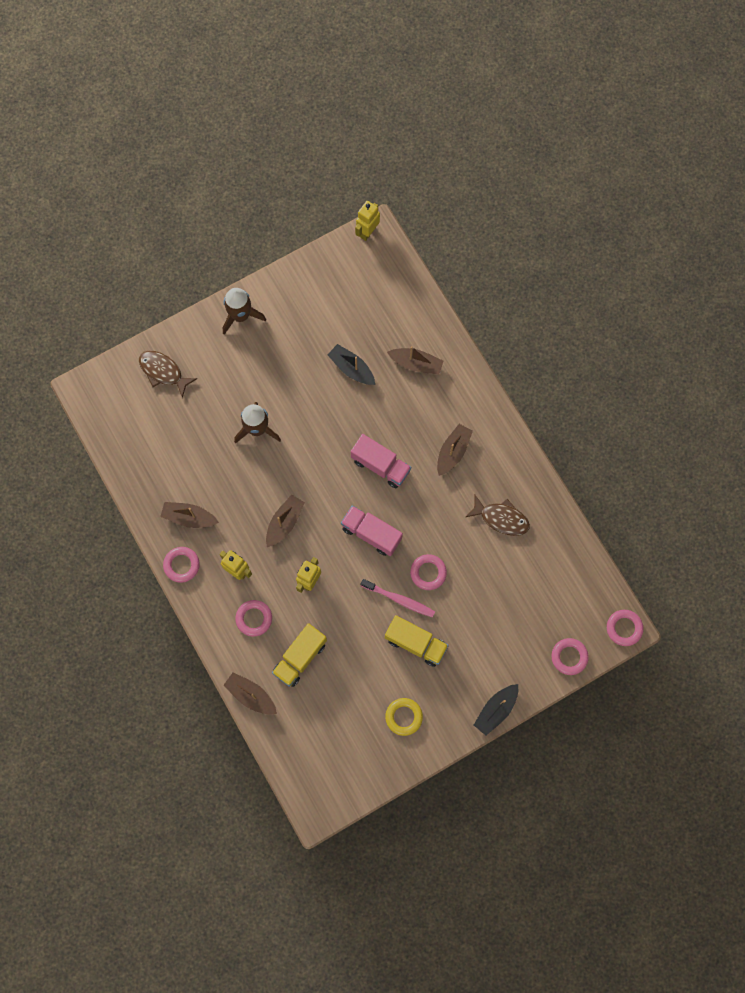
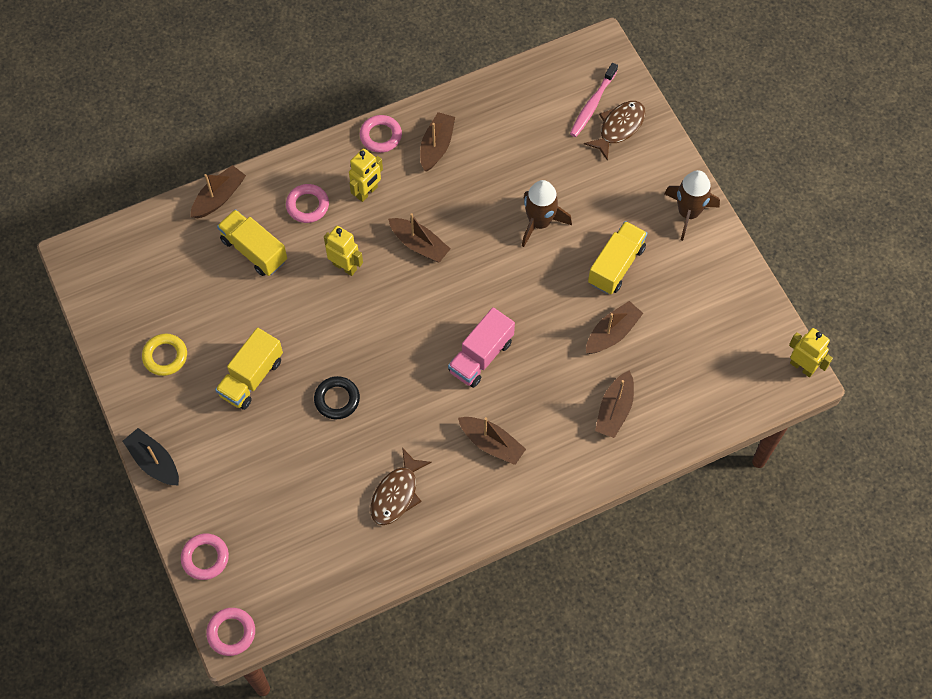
camera: 95 degrees right, 10 degrees down
(292, 368) = (616, 265): none -> yellow truck
(351, 368) = (612, 333): black boat -> brown boat
(371, 533) = (394, 339): pink truck -> none
(399, 599) = (308, 364): pink toothbrush -> pink toothbrush (592, 105)
(428, 573) = (337, 399): pink ring -> black ring

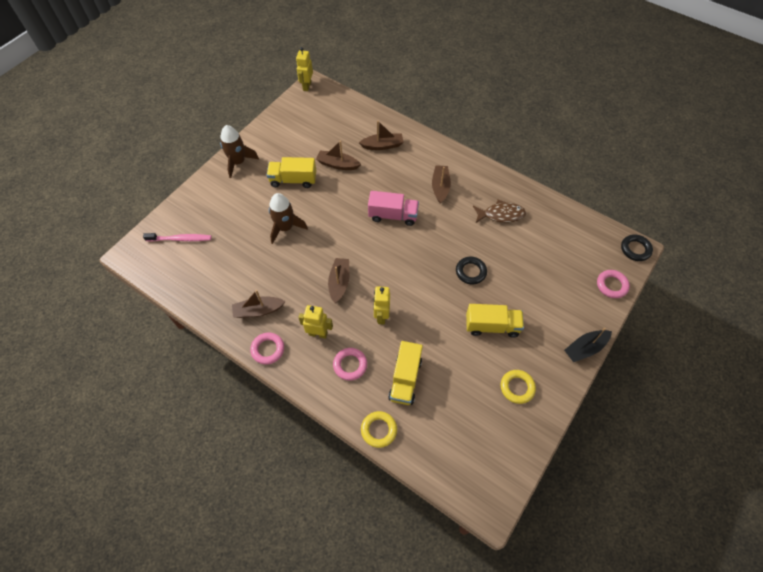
camera: 120 degrees left, 5 degrees down
(154, 462) = (585, 348): black boat -> black boat turned 45 degrees clockwise
(219, 197) = (379, 430): brown boat -> yellow ring
(231, 632) = (635, 249): pink ring -> black ring
(619, 128) = (192, 218): brown fish -> none

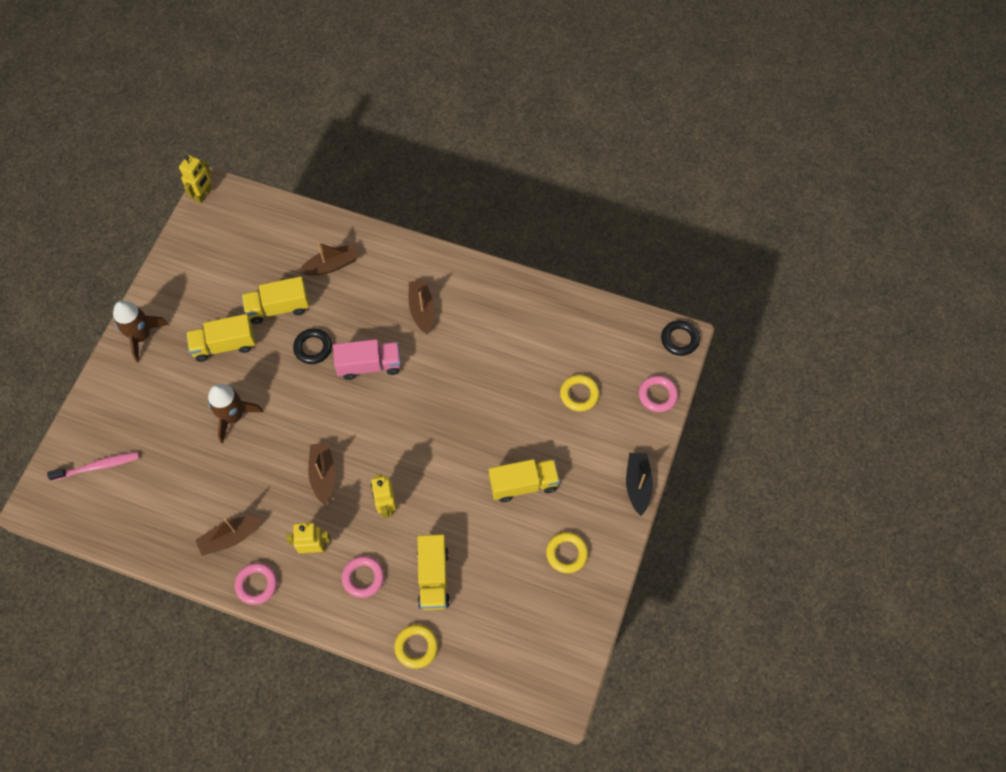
camera: 15 degrees left, 5 degrees up
(306, 86) = (203, 195): yellow robot -> yellow robot turned 150 degrees counterclockwise
(337, 164) = (278, 308): brown boat -> yellow truck
(470, 272) = (484, 419): black ring -> black ring (313, 348)
(501, 215) = (507, 331): brown fish -> none
(548, 271) = (579, 394): none -> yellow ring
(585, 348) = (637, 485): black boat -> black boat turned 135 degrees clockwise

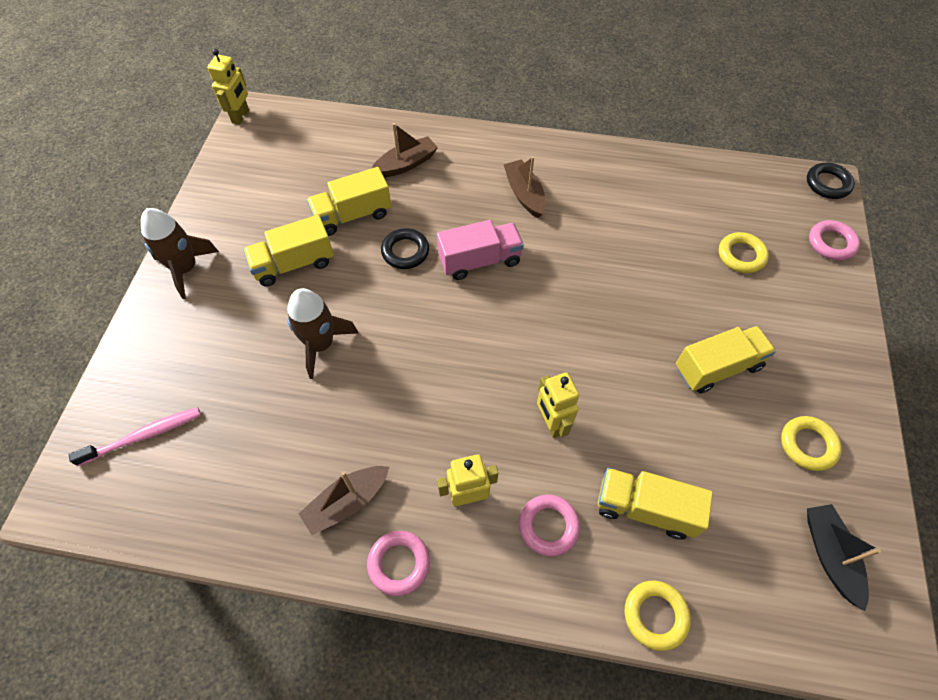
camera: 10 degrees left, 5 degrees down
(323, 475) = (456, 397): brown boat -> none
(433, 577) = (645, 508): yellow truck -> yellow truck turned 120 degrees clockwise
(637, 485) = (856, 345): black boat -> black boat (829, 555)

